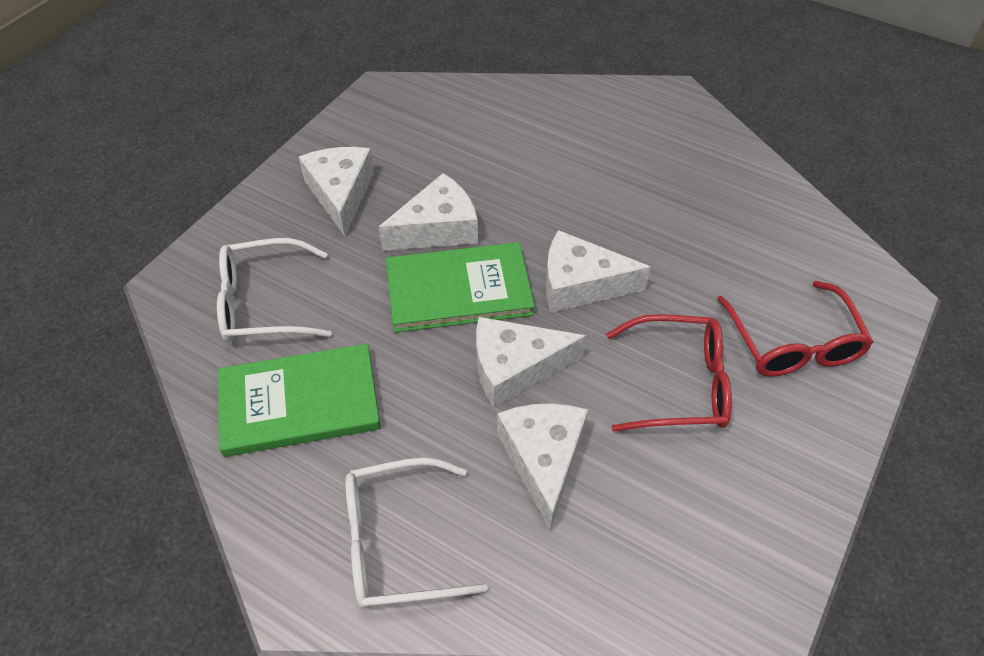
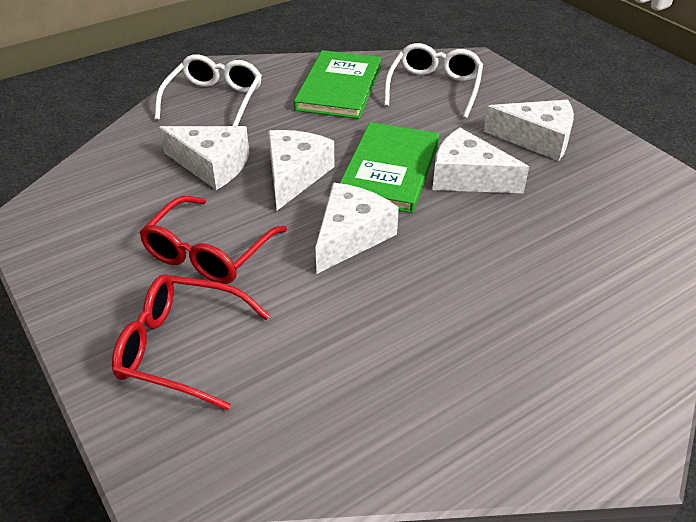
camera: 115 degrees right, 10 degrees down
(438, 228) = (467, 177): white cheese -> white cheese turned 120 degrees clockwise

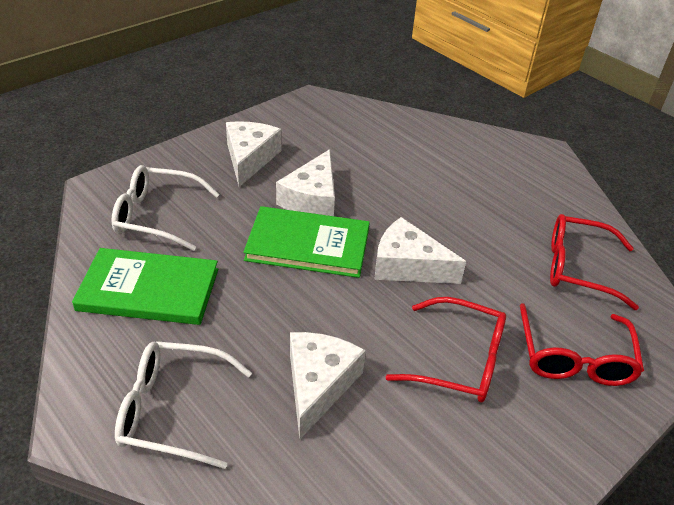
camera: 100 degrees left, 0 degrees up
(295, 175) = (326, 311): white cheese -> none
(327, 400) = (578, 268): none -> red glasses

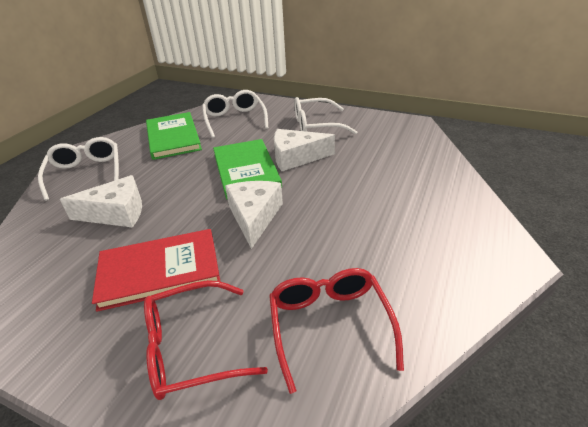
camera: 70 degrees right, 5 degrees down
(250, 158) = (316, 125): white cheese -> white glasses
(459, 361) = (159, 270): red glasses -> red book

